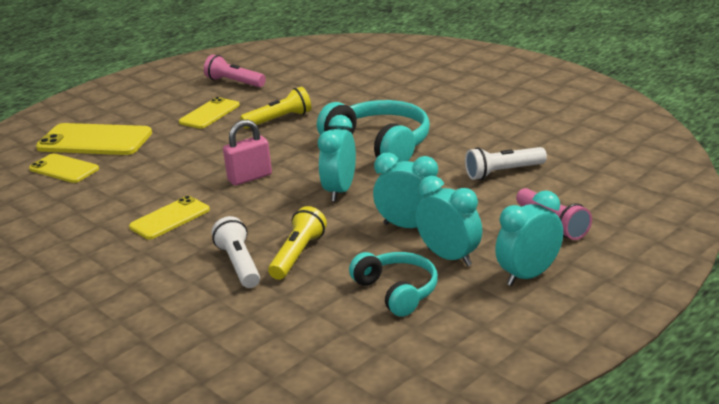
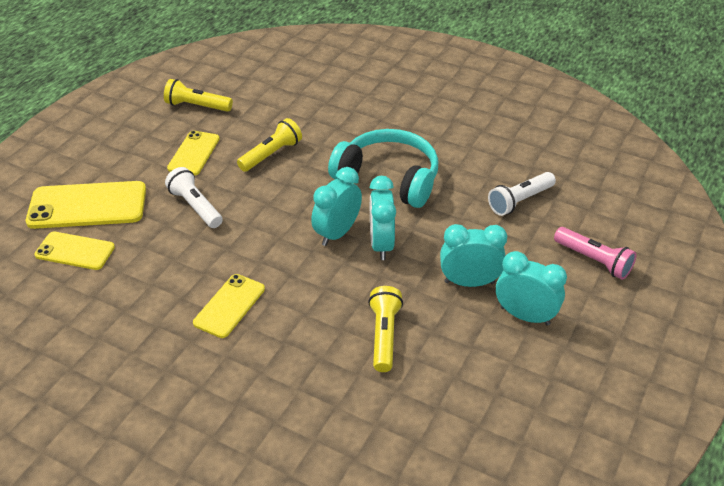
camera: 20 degrees left, 15 degrees up
(234, 82) = (197, 106): pink flashlight -> yellow flashlight
(239, 264) = (333, 357): white flashlight -> white flashlight (195, 206)
(250, 178) = (283, 238): pink padlock -> none
(397, 291) = (500, 367): turquoise headphones -> none
(528, 275) = (604, 327): turquoise clock -> turquoise clock (337, 233)

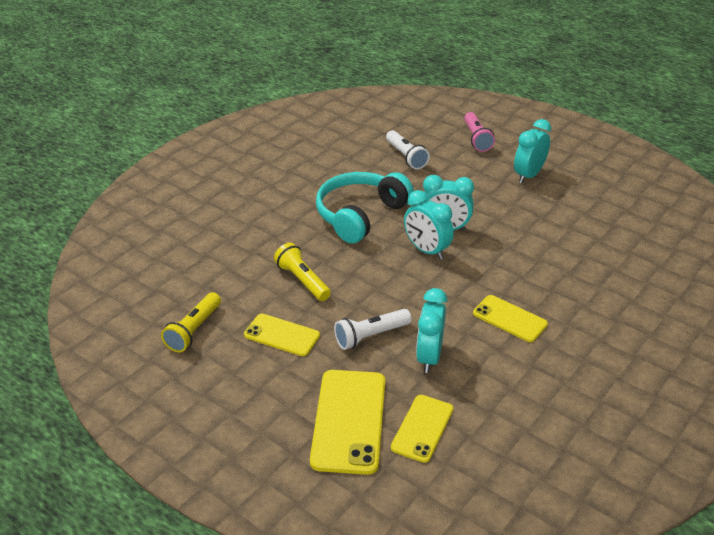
camera: 80 degrees left, 5 degrees down
(384, 335) = (546, 239): yellow flashlight -> none
(469, 282) = (493, 193): turquoise clock -> turquoise clock (429, 357)
(594, 260) = (476, 139): pink flashlight -> pink flashlight turned 120 degrees clockwise

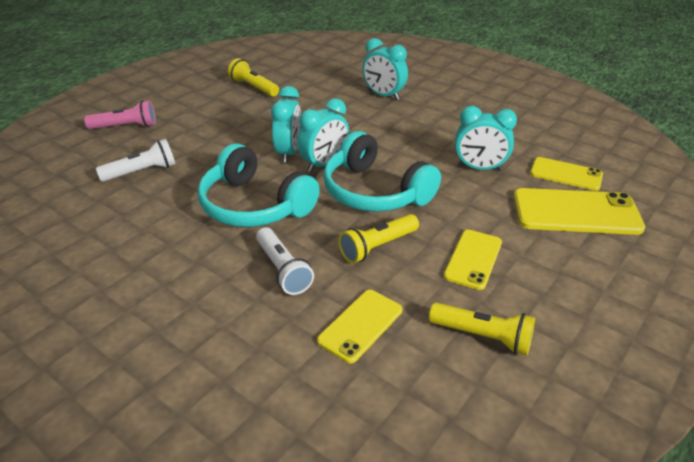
camera: 90 degrees left, 0 degrees up
(370, 336) = (460, 199): white flashlight -> white flashlight (283, 270)
(382, 281) = (374, 192): none -> turquoise headphones
(509, 319) = (421, 128): yellow phone -> yellow phone (360, 325)
(528, 175) = (207, 104): turquoise clock -> turquoise clock (383, 95)
(574, 199) = (253, 87): none -> yellow flashlight

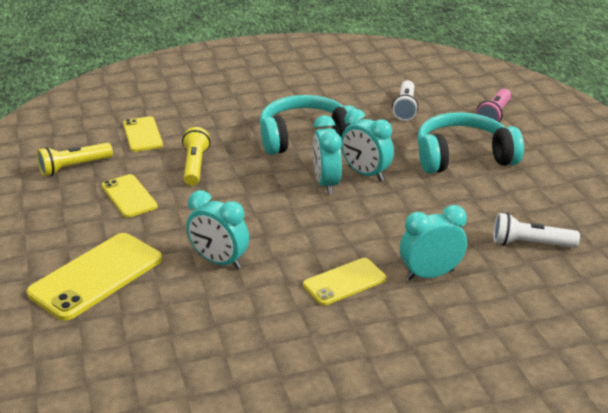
camera: 125 degrees right, 5 degrees down
(253, 87) = (528, 197): yellow flashlight -> none
(283, 270) = (222, 127): white flashlight -> white flashlight (530, 244)
(374, 192) = (257, 191): turquoise headphones -> turquoise headphones (462, 156)
(479, 168) = (219, 261): turquoise clock -> turquoise clock turned 105 degrees counterclockwise
(566, 174) = (142, 309): yellow phone -> yellow phone (344, 282)

